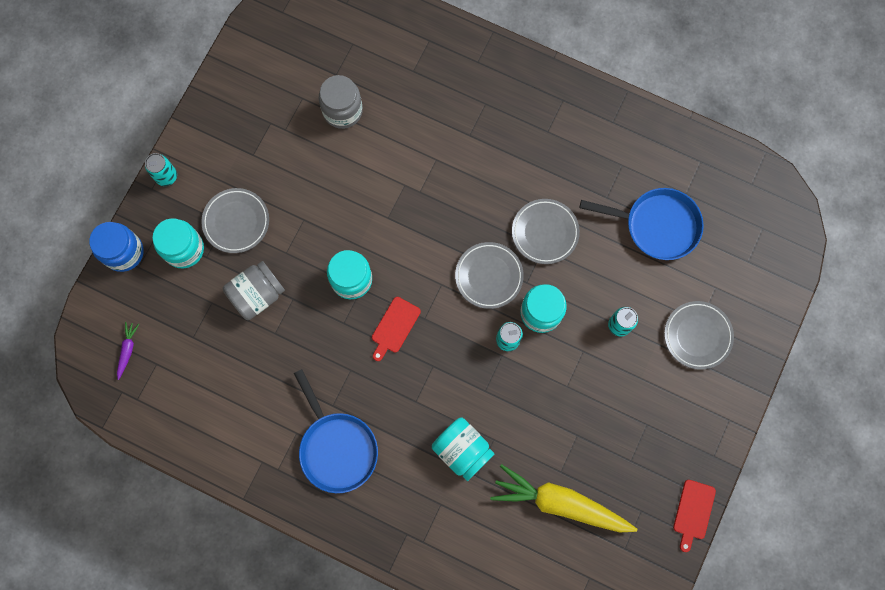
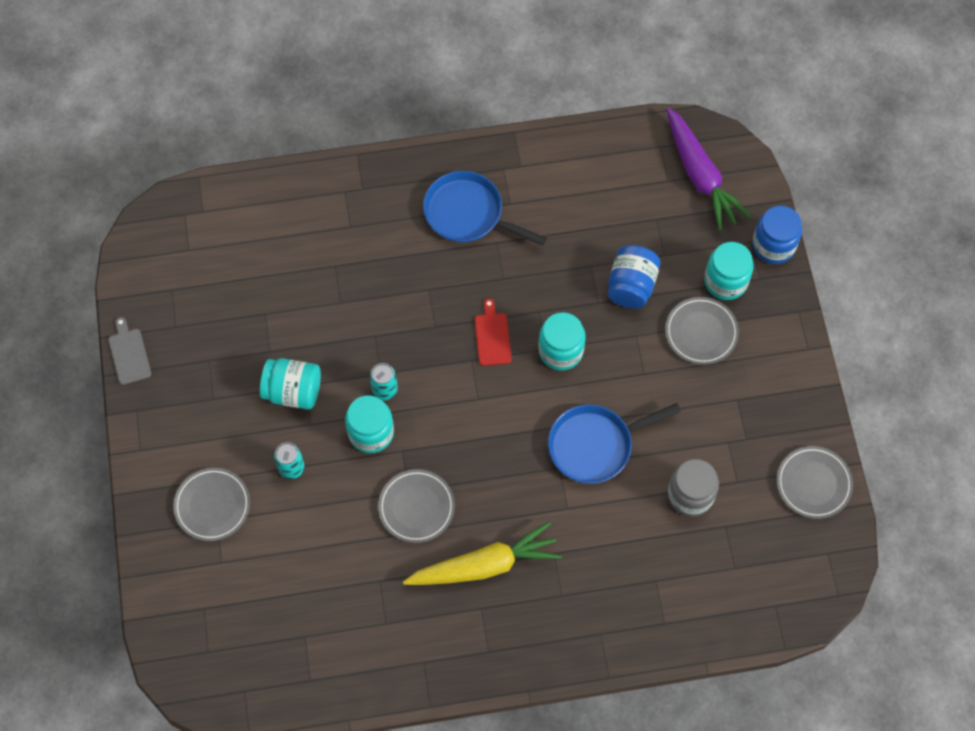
camera: 145 degrees right, 10 degrees down
(128, 350) = (700, 176): purple carrot -> purple carrot, size x2.43
(166, 176) = (795, 330): turquoise can -> none
(257, 294) = (631, 286): grey jar -> blue jar
(462, 450) = (361, 277): turquoise jar -> turquoise jar (293, 391)
(489, 276) = (440, 433): grey plate -> grey plate (813, 484)
(560, 503) = (250, 289): yellow carrot -> yellow carrot (485, 565)
(656, 225) = (314, 585): blue pan -> blue pan (595, 445)
(693, 512) = (129, 354): red cutting board -> grey cutting board

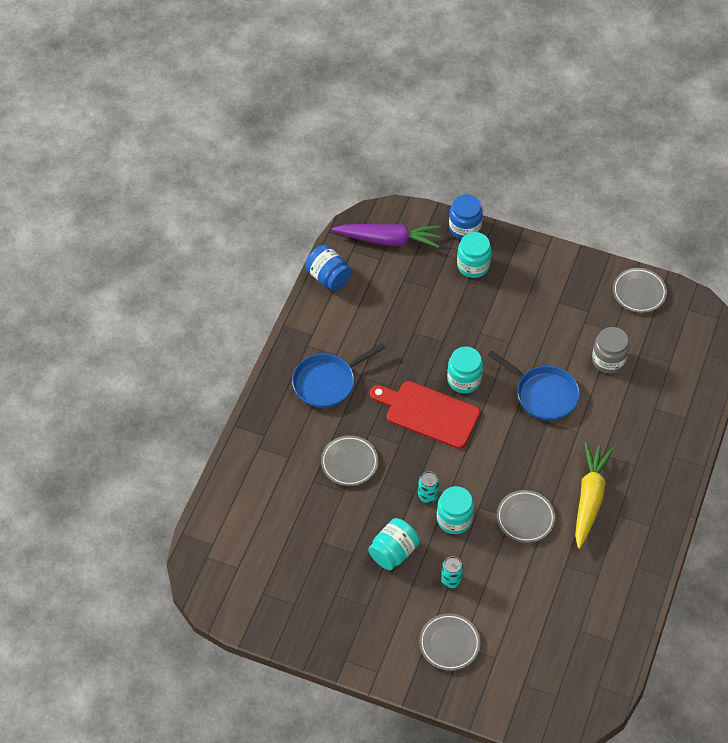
camera: 60 degrees left, 10 degrees down
(129, 354) = (296, 645): grey cutting board -> none
(492, 336) = (428, 413): red cutting board -> red cutting board, size x2.02
(595, 445) = (543, 394): blue pan -> blue pan turned 60 degrees counterclockwise
(631, 286) = (443, 317): blue jar -> blue jar (328, 277)
(701, 332) = (500, 297): grey plate -> grey plate (349, 462)

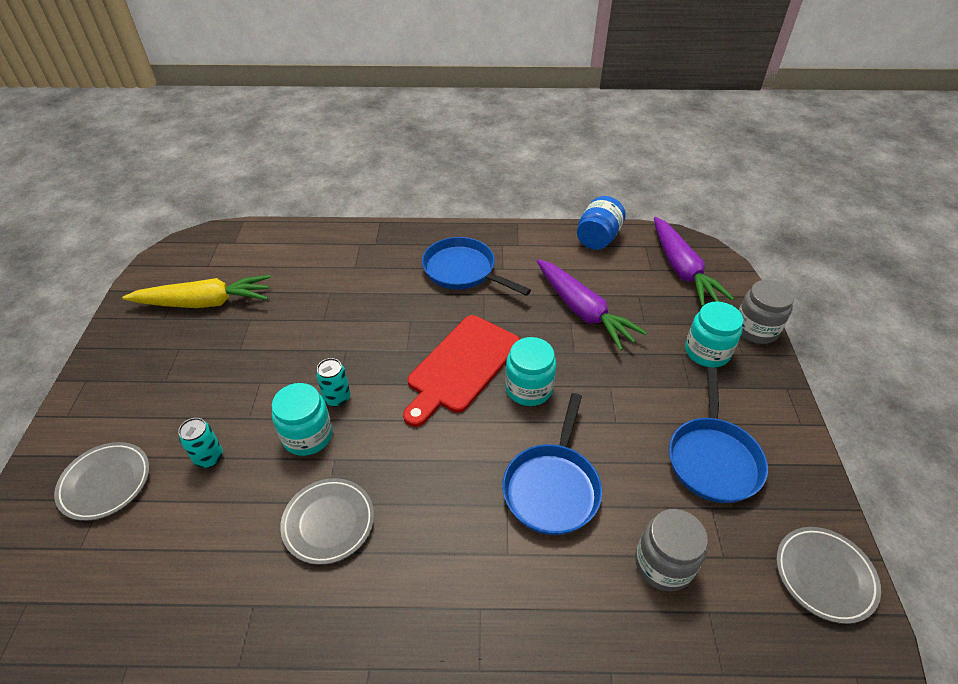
camera: 70 degrees right, 10 degrees down
(349, 462) = (363, 314): grey plate -> none
(393, 552) = (245, 386): turquoise jar -> none
(405, 320) = (583, 311): none -> purple carrot
(428, 413) = (461, 366): red cutting board -> red cutting board turned 150 degrees counterclockwise
(465, 228) = (755, 329): blue jar -> grey jar
(553, 304) = (713, 458): none -> blue pan
(589, 498) = (389, 609): yellow carrot -> yellow carrot (205, 302)

